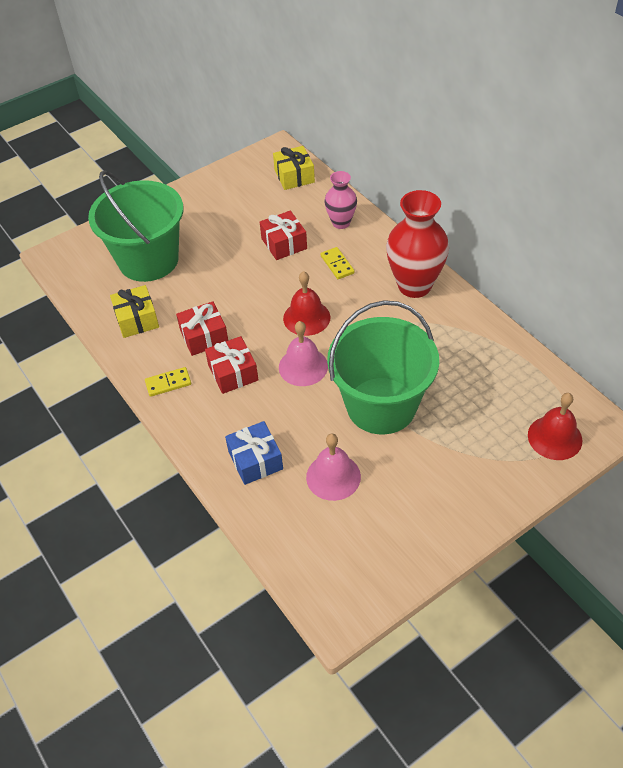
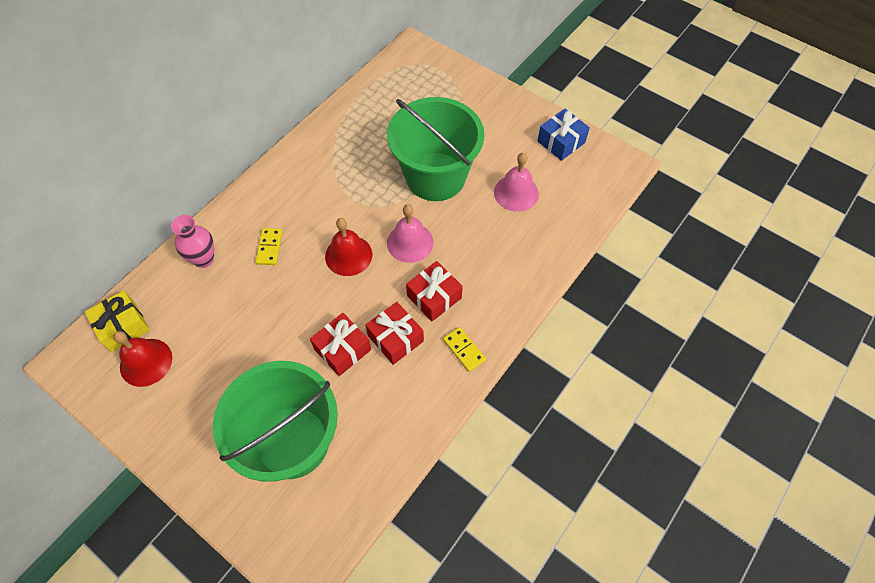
camera: 110 degrees left, 10 degrees up
(137, 319) = (388, 415): yellow gift -> none
(255, 460) = (522, 250): blue gift -> blue gift (561, 142)
(284, 243) = (244, 304): red gift -> red gift (342, 349)
(337, 264) = (269, 247): yellow domino -> yellow domino turned 45 degrees counterclockwise
(414, 285) = (288, 180): red vase -> none
(554, 437) = (431, 71): red bell -> red bell (146, 362)

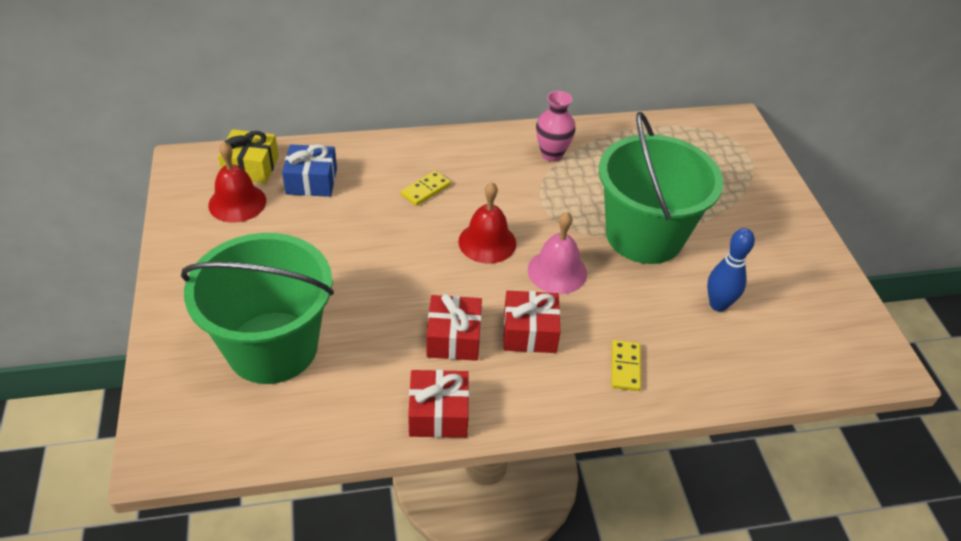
camera: 40 degrees right, 15 degrees down
(204, 259) = (364, 163): pink vase -> pink vase (552, 154)
(342, 349) = (396, 310): red gift -> red gift (438, 414)
(464, 350) = (508, 398): yellow domino -> yellow domino (625, 367)
(516, 193) = (718, 304): pink bell -> blue bowling pin
(561, 142) = (823, 294): blue gift -> blue gift (311, 181)

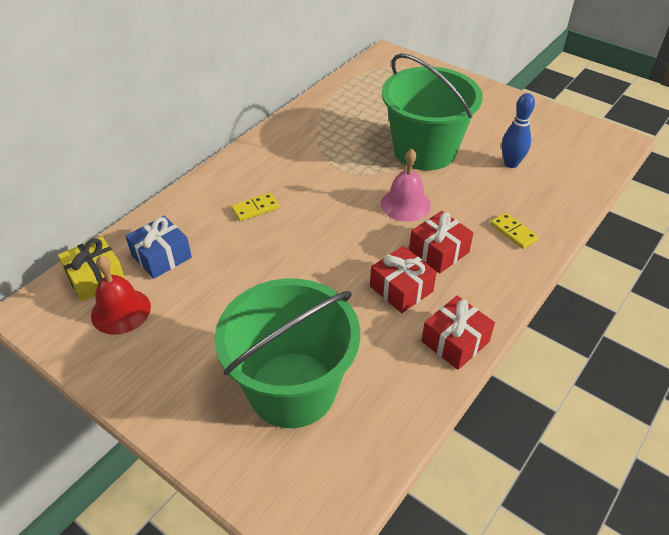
camera: 40 degrees left, 0 degrees up
(425, 190) = (255, 209): yellow domino -> yellow domino turned 60 degrees clockwise
(487, 242) = (341, 215): red bell -> none
(552, 154) = (307, 135): pink vase -> none

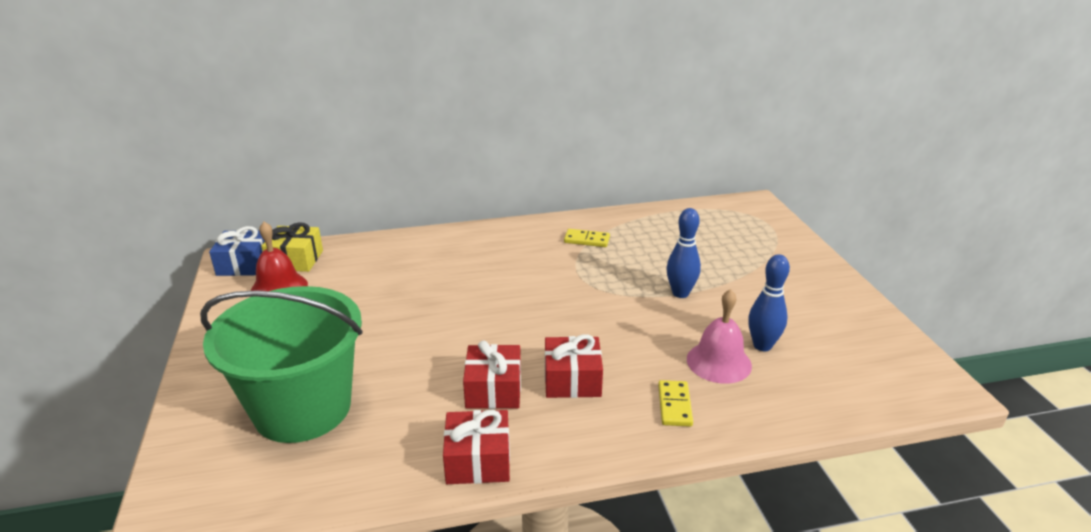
camera: 40 degrees right, 15 degrees down
(161, 256) = (353, 268): blue gift -> blue gift (244, 264)
(255, 209) = (464, 269): yellow domino -> yellow domino (586, 240)
(405, 204) = (596, 327): pink bell -> pink bell (719, 362)
(424, 150) = (680, 293): green bucket -> blue bowling pin

